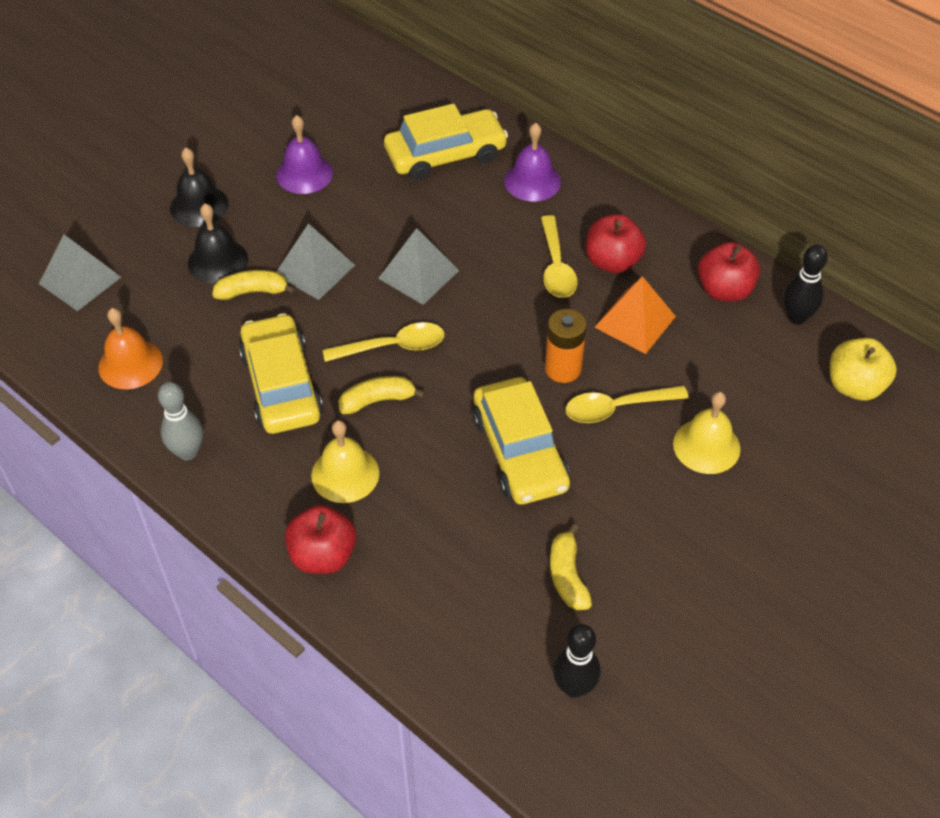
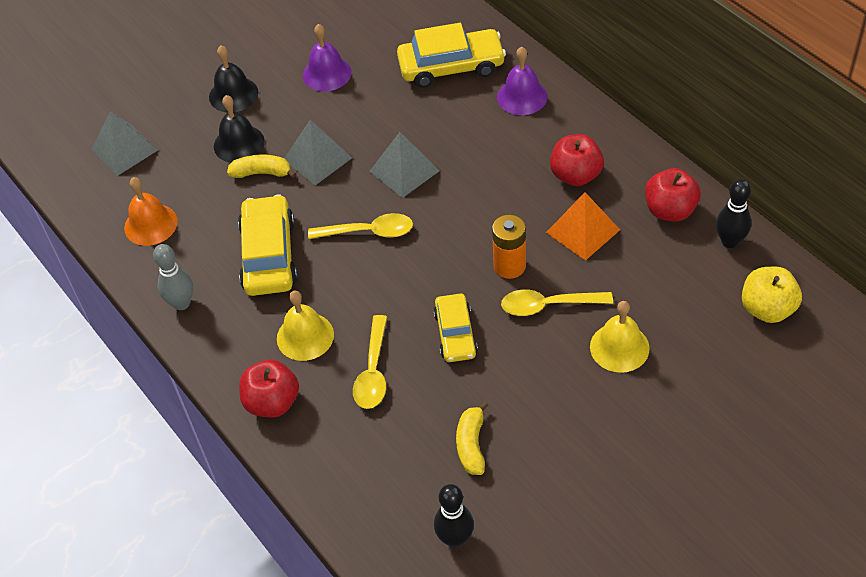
camera: 15 degrees right, 0 degrees up
(377, 400) = (345, 277): yellow banana -> none
(519, 451) = (455, 334): yellow car -> yellow car, size x0.63
(556, 266) = (525, 175): yellow spoon -> yellow spoon (373, 371)

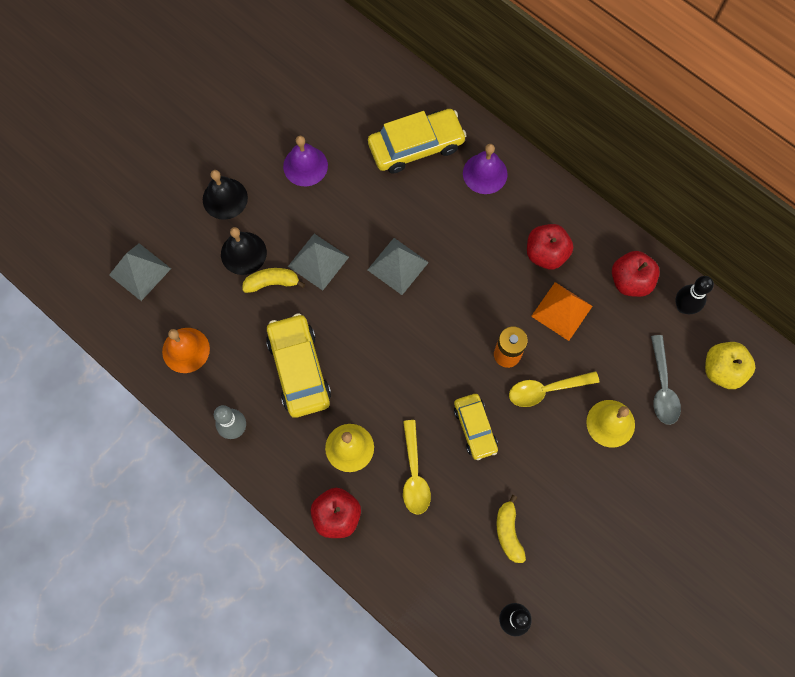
camera: 15 degrees left, 20 degrees up
(368, 232) = (380, 334): yellow spoon -> none
(690, 318) = (662, 387): none -> grey spoon

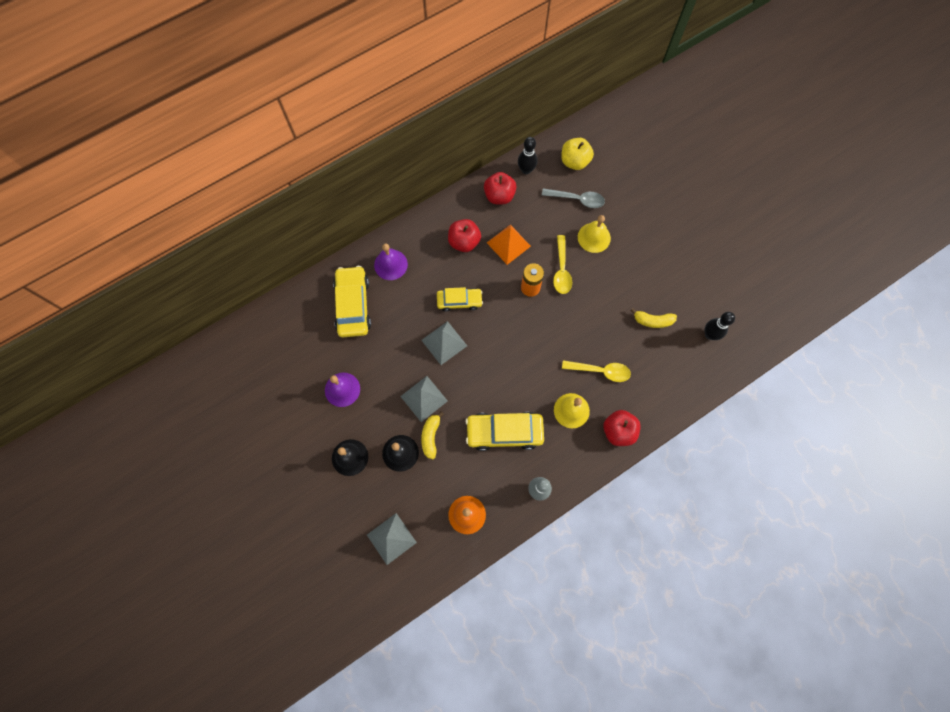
camera: 75 degrees left, 0 degrees up
(475, 428) = (577, 323): yellow car -> yellow car (459, 301)

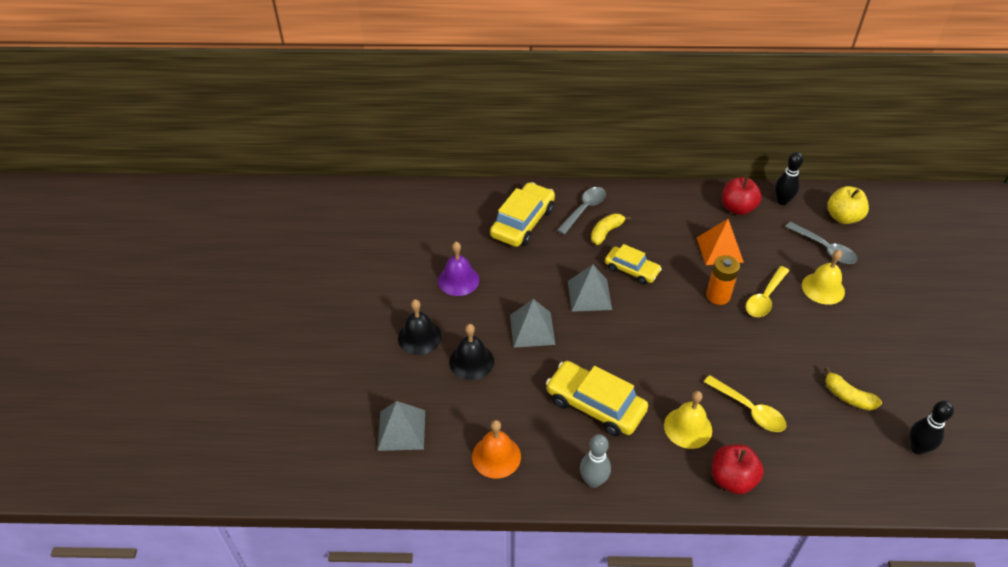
camera: 35 degrees right, 25 degrees down
(390, 264) = (584, 209): purple bell -> grey spoon
(431, 436) = (513, 365): yellow banana -> yellow banana (606, 232)
(464, 242) = (672, 226): red apple -> none

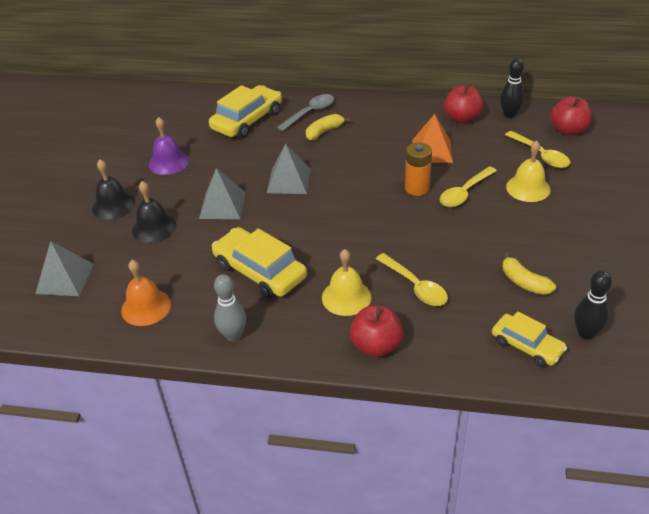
camera: 10 degrees right, 5 degrees down
(631, 270) = (338, 163): yellow car -> yellow car (527, 346)
(824, 248) = (540, 155): grey spoon -> yellow spoon
(843, 217) = (568, 130): yellow apple -> red apple

